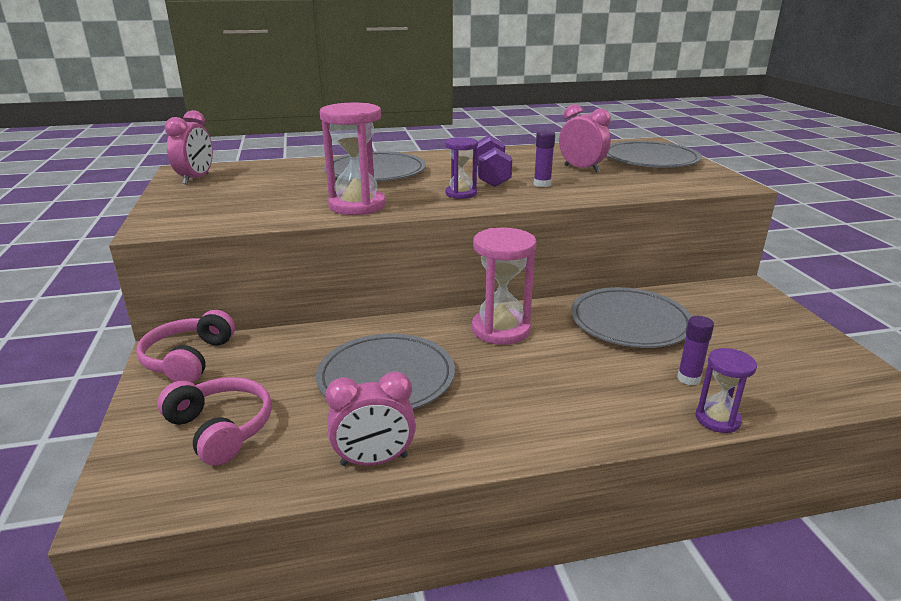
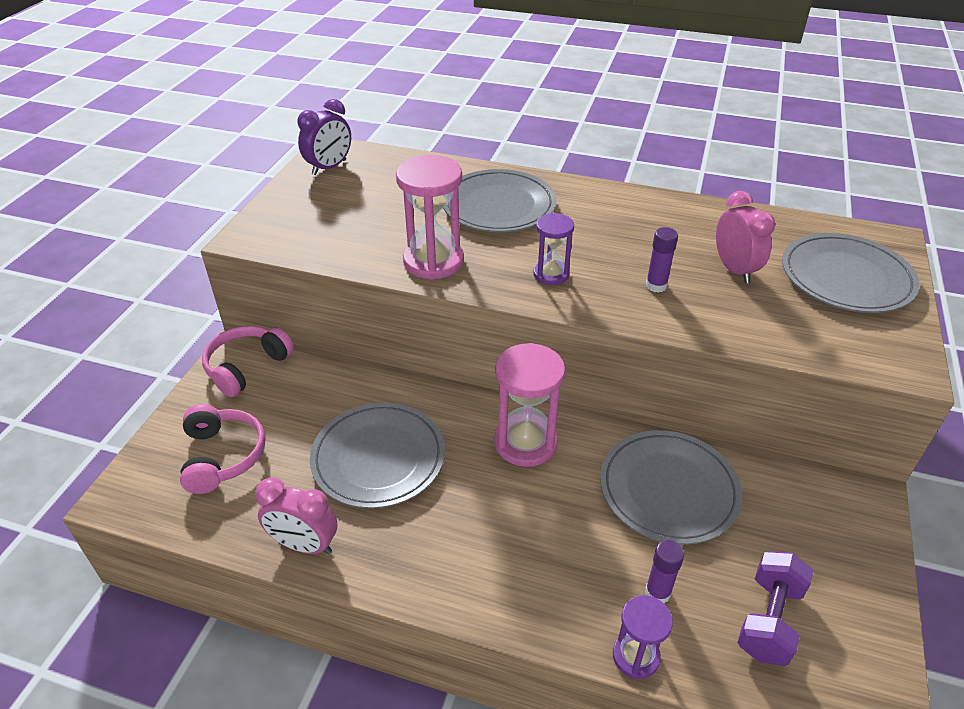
camera: 30 degrees right, 15 degrees up
(196, 179) = (329, 167): pink clock -> purple clock
(491, 177) = (610, 254): purple dumbbell -> purple dumbbell (768, 620)

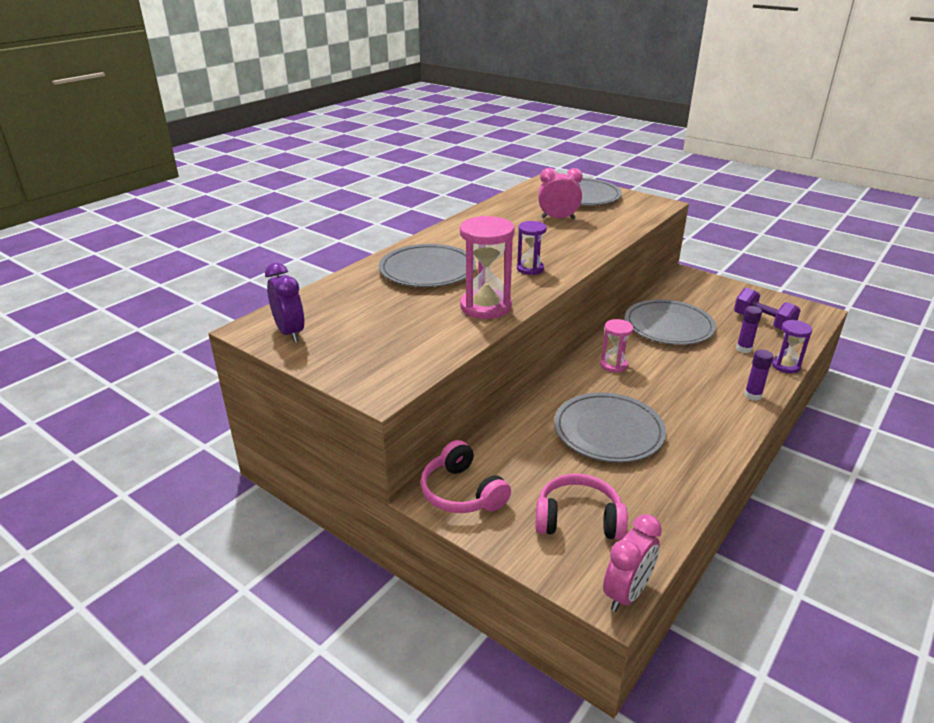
camera: 70 degrees left, 10 degrees down
(304, 545) = (688, 481): pink clock -> pink clock (626, 593)
(525, 442) = (613, 365): pink hourglass -> pink hourglass, size x0.59
(656, 286) = (562, 241): purple glue stick -> purple glue stick (752, 395)

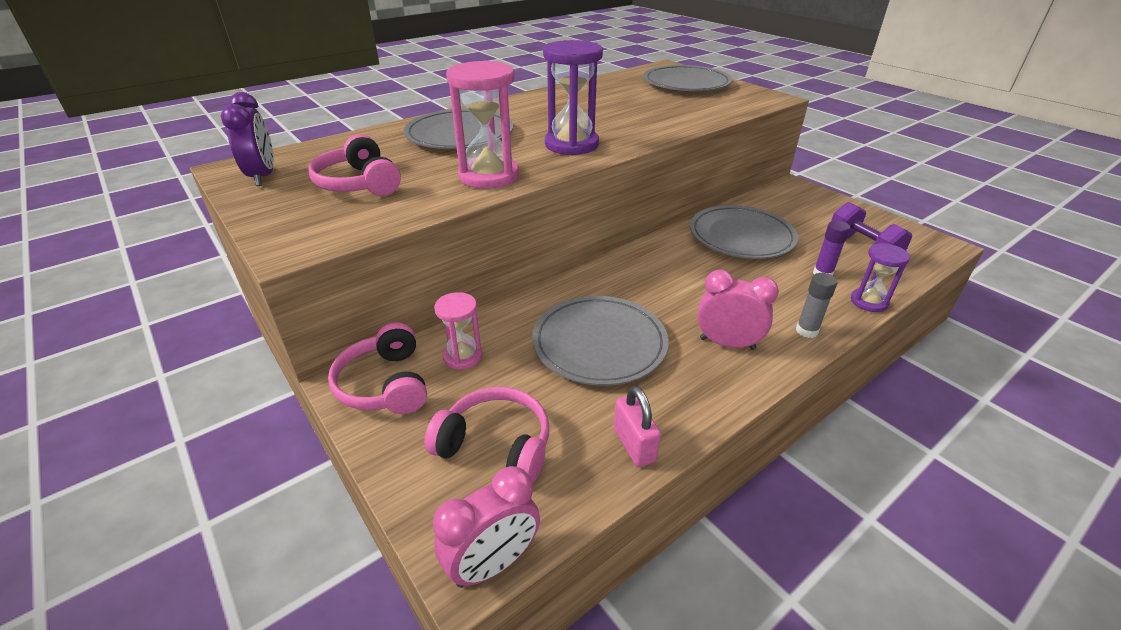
camera: 15 degrees right, 5 degrees up
(382, 328) = (359, 183): none -> pink headphones
(530, 269) = (571, 145): purple hourglass -> purple hourglass, size x1.71
(558, 218) = (643, 101): pink clock -> pink clock (727, 343)
(613, 365) = (651, 269): pink hourglass -> pink hourglass (462, 356)
(675, 499) = (634, 445): none -> pink padlock
(752, 395) = (806, 331): purple glue stick -> grey glue stick

